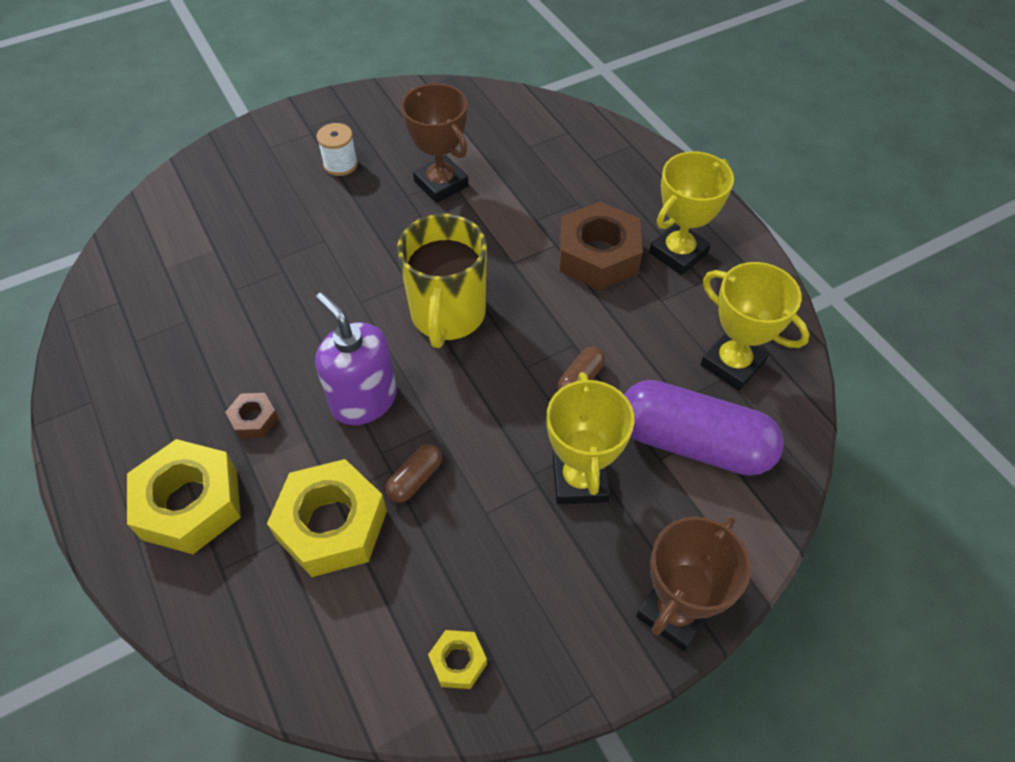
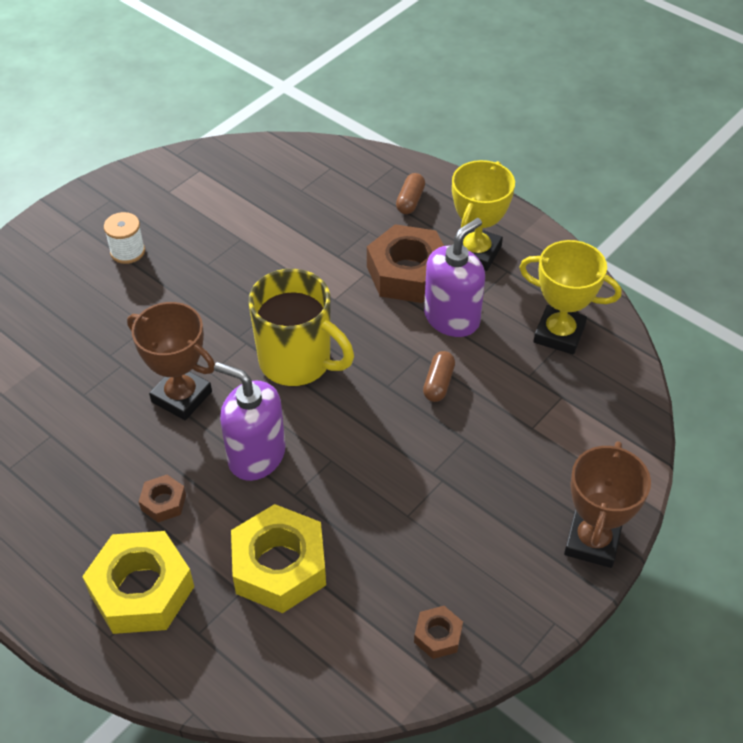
camera: 20 degrees left, 5 degrees down
(415, 479) = (334, 507): brown capsule -> brown capsule (410, 201)
(441, 184) = (234, 245): brown trophy -> brown trophy (181, 397)
(448, 315) = (297, 362): yellow mug -> yellow mug turned 45 degrees counterclockwise
(458, 662) = (438, 635): yellow nut -> brown nut
(580, 480) = (474, 465): yellow trophy -> none
(624, 314) = (452, 318): none -> purple soap dispenser
(693, 443) = (553, 407): purple capsule -> none

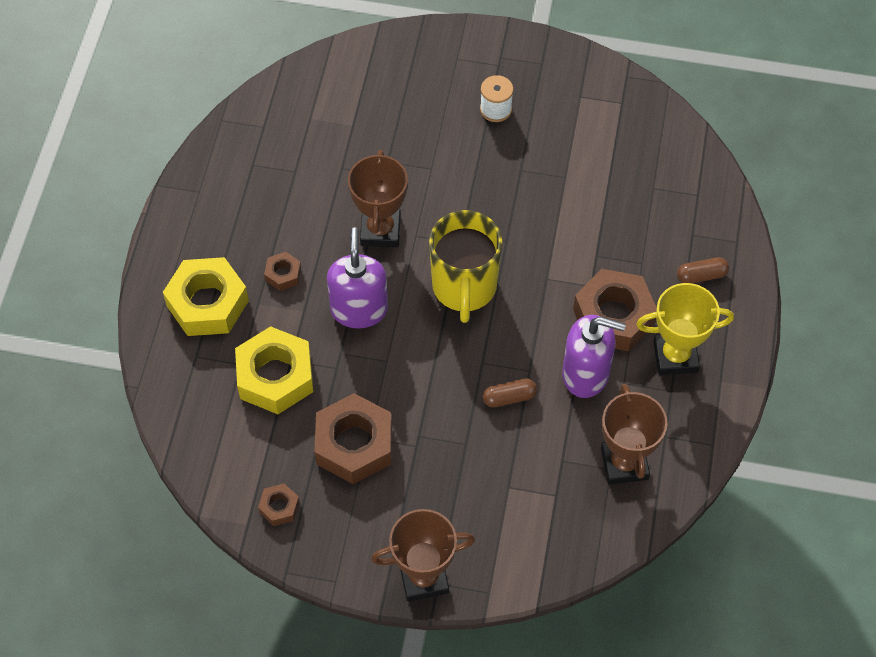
camera: 60 degrees right, 10 degrees up
(407, 532) = (354, 444): none -> brown nut
(559, 334) = (624, 463): yellow trophy -> brown trophy

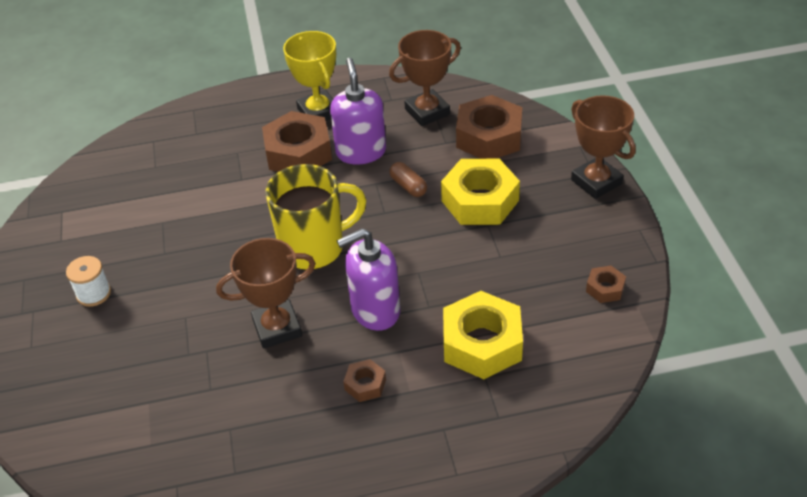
camera: 110 degrees left, 15 degrees down
(207, 303) = (432, 434): yellow nut -> yellow nut (480, 201)
(354, 444) = (513, 263): brown nut -> brown nut (489, 137)
(701, 276) = (235, 118): brown capsule -> none

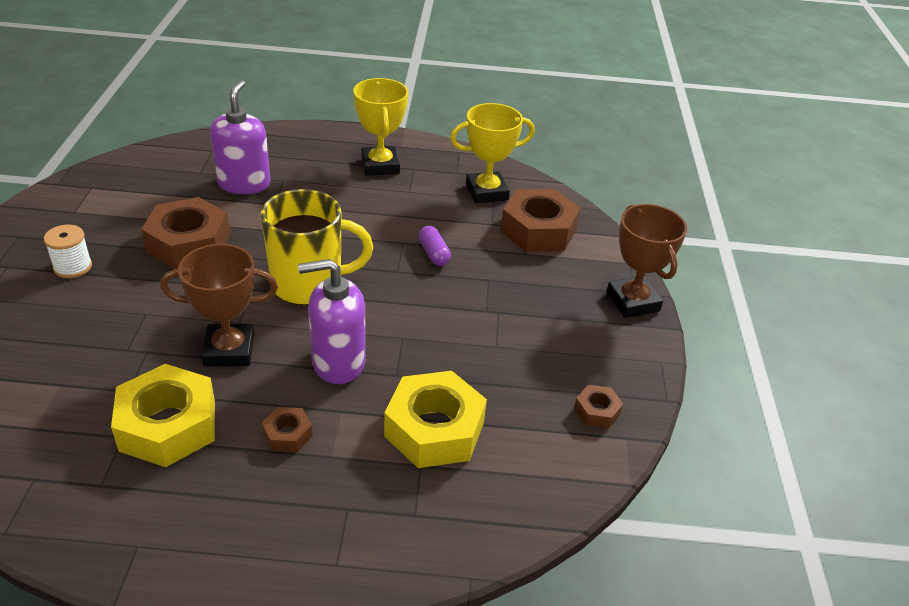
camera: 10 degrees right, 5 degrees down
(298, 152) = (341, 195): brown nut -> brown nut (189, 243)
(361, 152) = (403, 210): purple soap dispenser -> purple soap dispenser (244, 184)
(408, 186) = (434, 253): brown capsule -> purple capsule
(427, 112) = (487, 192): brown trophy -> yellow trophy
(480, 201) = (500, 286): yellow nut -> yellow nut (168, 425)

